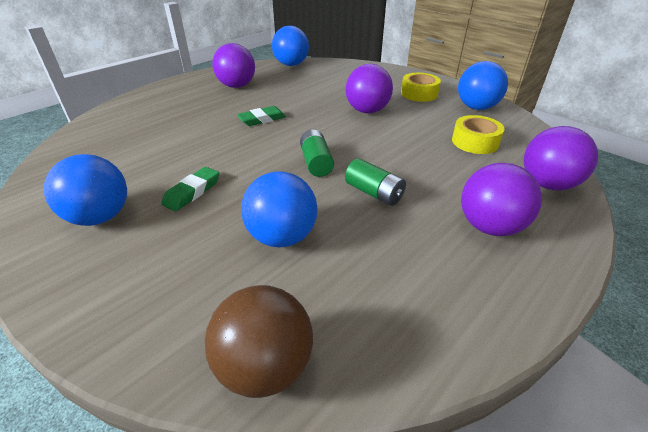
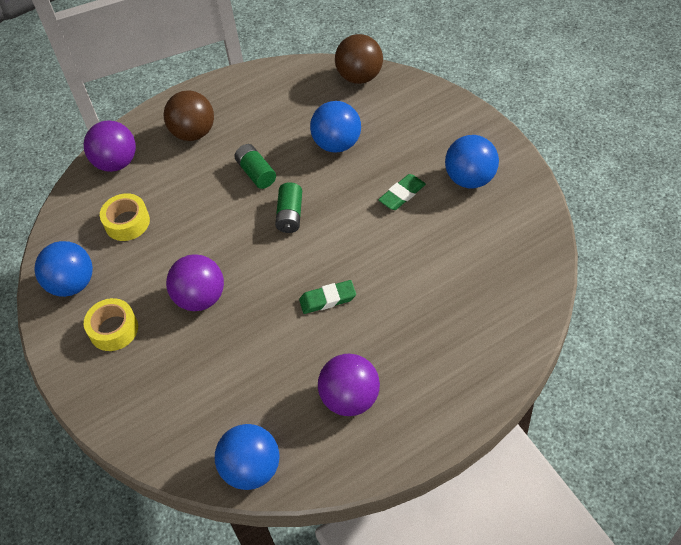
camera: 160 degrees left, 15 degrees up
(489, 226) = (194, 133): purple ball -> brown ball

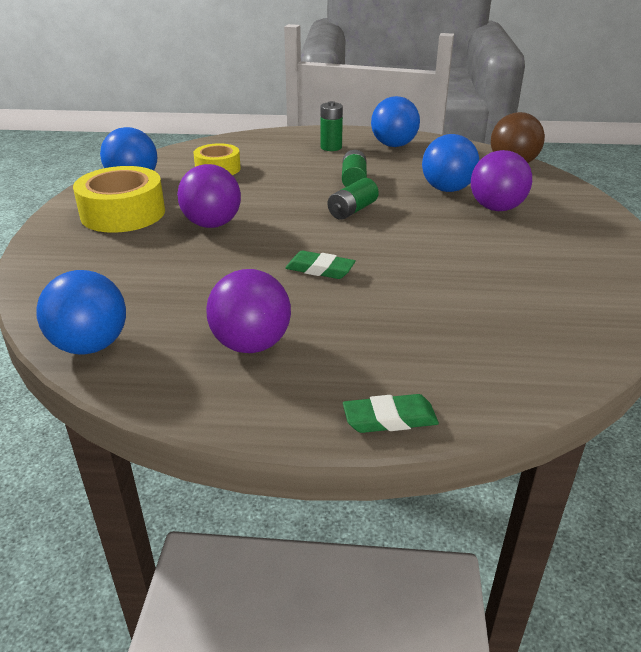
camera: 30 degrees right, 20 degrees down
(113, 329) = (123, 213): yellow tape -> yellow tape, size x1.60
(116, 162) = (253, 142): purple ball -> purple ball (496, 208)
(194, 133) = (331, 147): brown ball -> green battery
(402, 194) = (477, 236): green eraser -> green eraser (390, 419)
(470, 178) = (566, 253): blue ball -> blue ball (393, 145)

